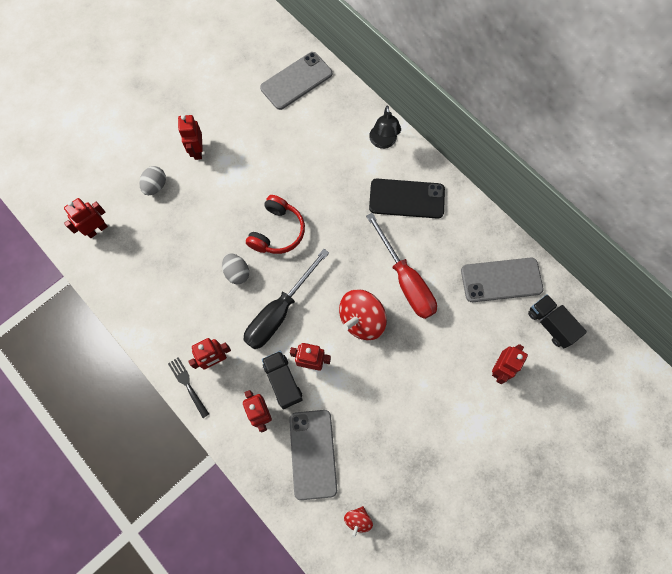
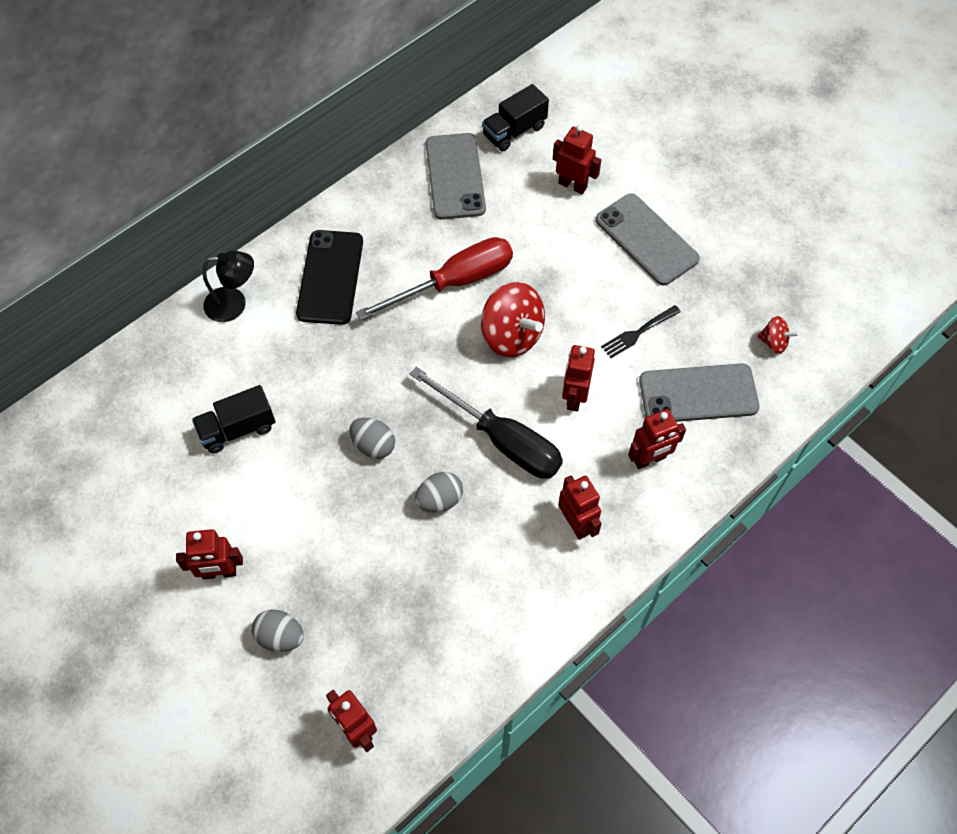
camera: 90 degrees left, 10 degrees down
(188, 385) = (616, 560): black fork -> black fork (639, 332)
(277, 231) = (373, 445): red headphones -> grey egg
(283, 381) = (603, 432): black truck -> black truck (237, 429)
(296, 81) = (105, 424): grey phone -> grey phone (646, 239)

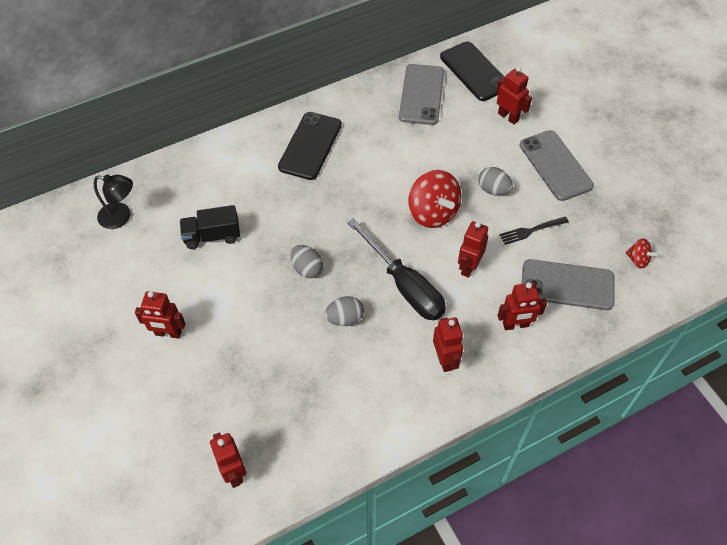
camera: 15 degrees right, 5 degrees down
(234, 304) = (236, 150): black lamp -> black lamp (121, 217)
(280, 636) = (198, 389): grey egg -> grey egg (493, 190)
(454, 282) = (400, 167): red screwdriver -> none
(514, 131) = (474, 71): black truck -> black phone

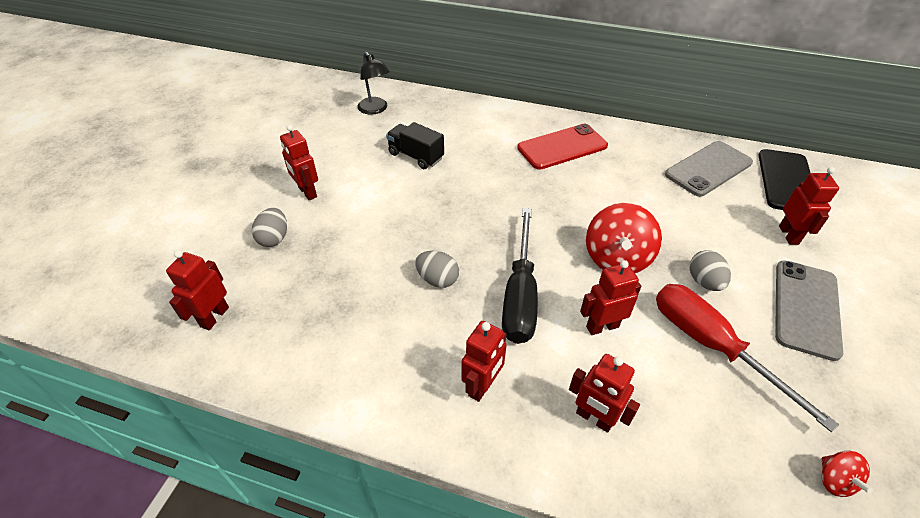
camera: 45 degrees right, 10 degrees down
(307, 269) = (454, 223): grey egg -> grey egg (274, 238)
(310, 146) = (562, 147): black phone -> red phone
(532, 230) = (712, 346): black fork -> red screwdriver
(567, 285) = (701, 430): grey phone -> none

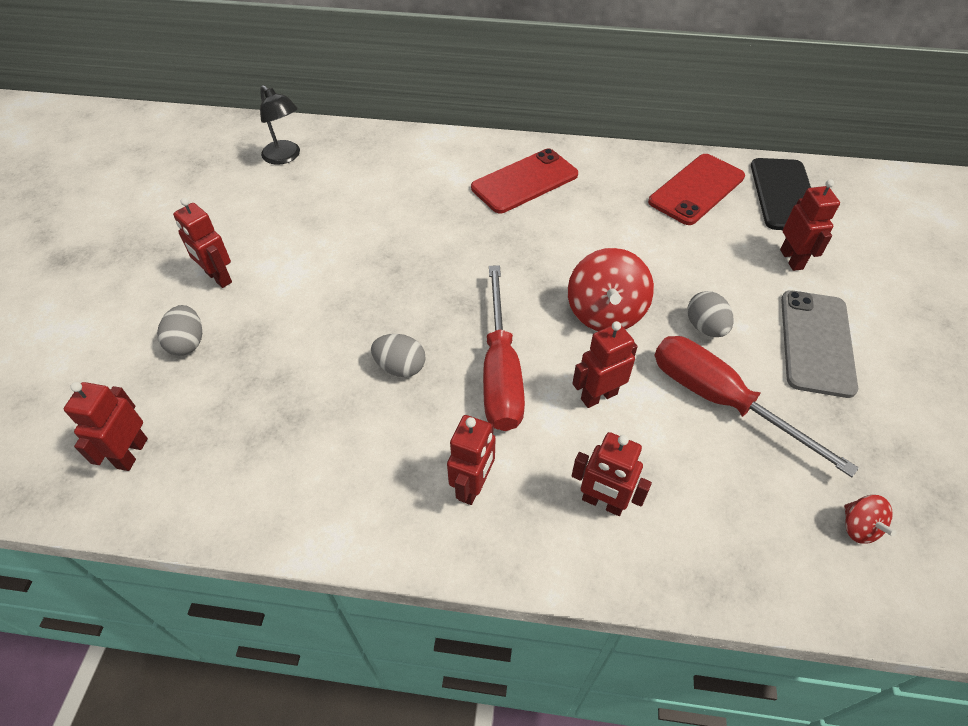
camera: 10 degrees left, 5 degrees up
(416, 156) = (348, 213): black truck -> none
(520, 294) = (500, 372): black screwdriver -> red screwdriver
(708, 169) = (696, 189): grey phone -> red phone

